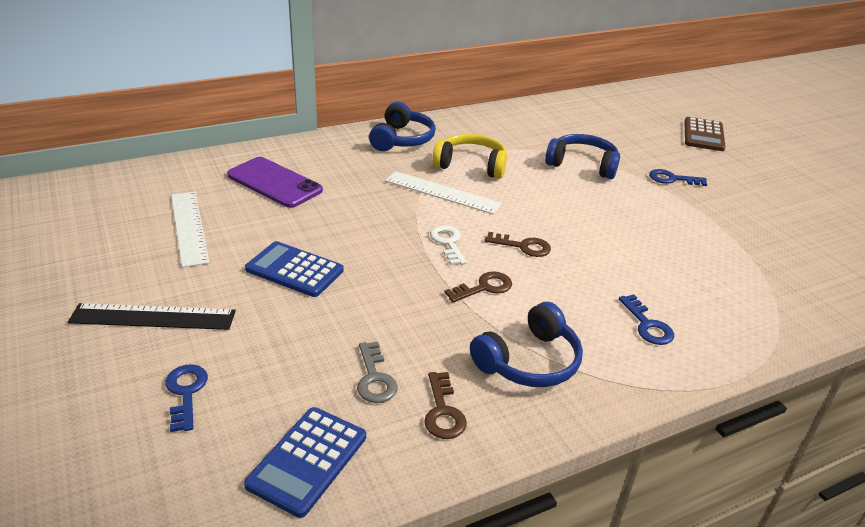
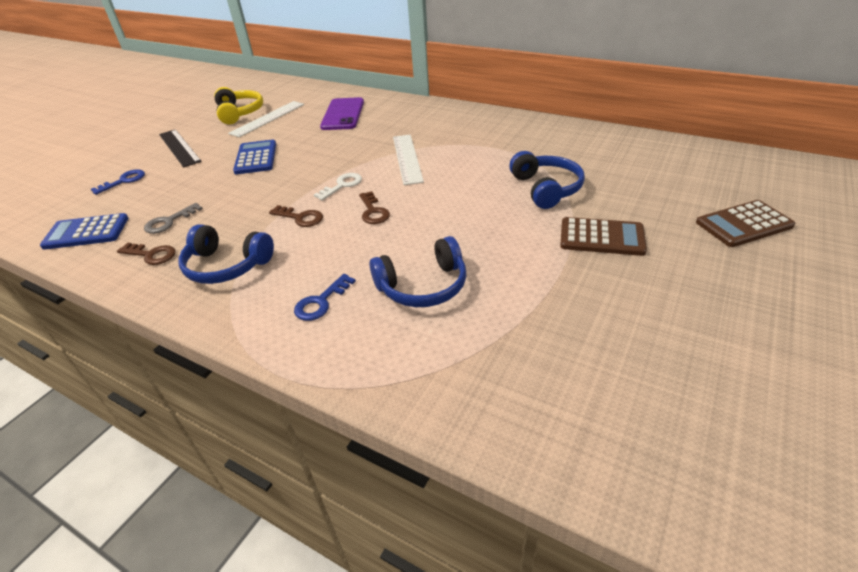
camera: 60 degrees right, 5 degrees up
(402, 139) = (460, 119): blue headphones -> blue headphones (423, 286)
(443, 411) = (151, 255): brown key -> brown key turned 120 degrees counterclockwise
(471, 165) = (464, 152): yellow headphones -> yellow headphones (239, 113)
(672, 179) = (601, 237): blue key -> brown calculator

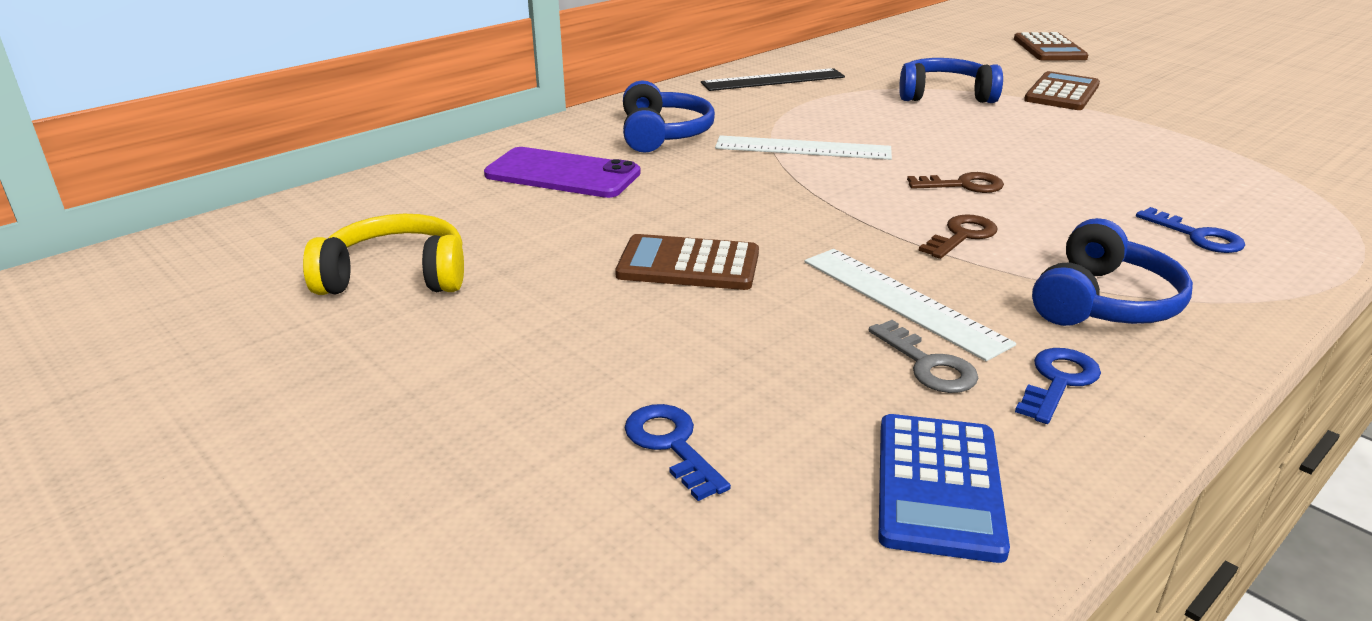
camera: 75 degrees left, 10 degrees down
(151, 255) = (1058, 382): brown key -> blue key
(179, 147) = (528, 361): black ruler -> black ruler (773, 80)
(256, 158) = (688, 264): blue calculator -> brown calculator
(268, 118) = (483, 244): white ruler -> white ruler (902, 301)
(342, 185) = (866, 198): white key -> none
(423, 286) = (1157, 177): blue headphones -> blue headphones (663, 134)

